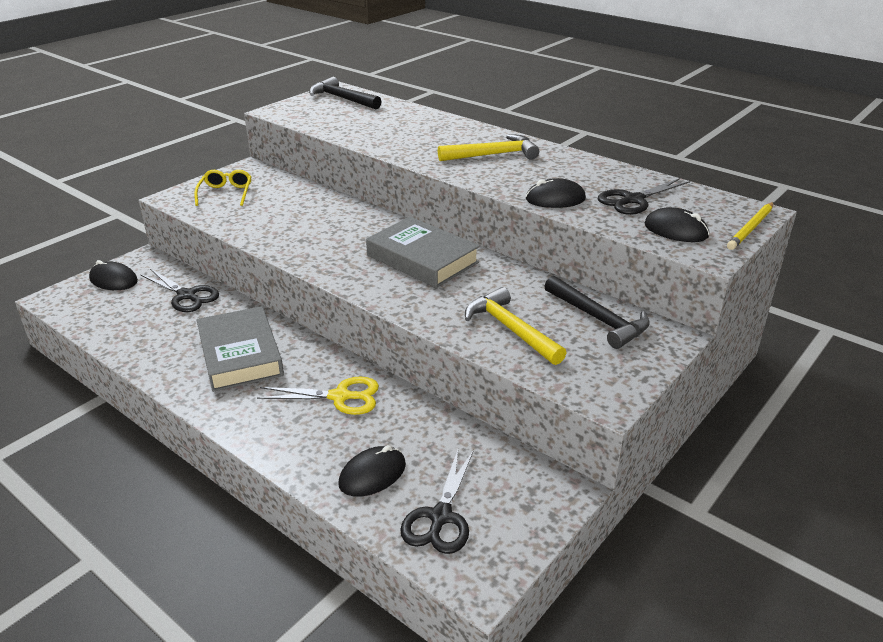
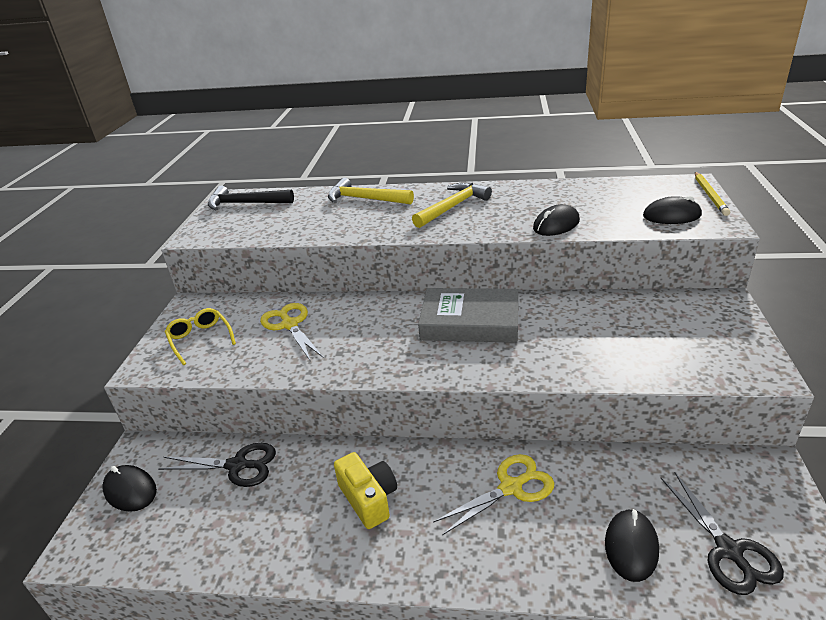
camera: 30 degrees left, 0 degrees up
(113, 280) = (130, 490): black mouse -> black mouse turned 45 degrees clockwise
(240, 355) = (369, 498): grey book -> yellow camera
(293, 207) = (289, 324): none -> yellow scissors
(510, 329) = (621, 350): yellow hammer -> yellow hammer (364, 199)
(599, 319) = (665, 311): black hammer -> none
(633, 200) = (608, 204): black scissors -> none

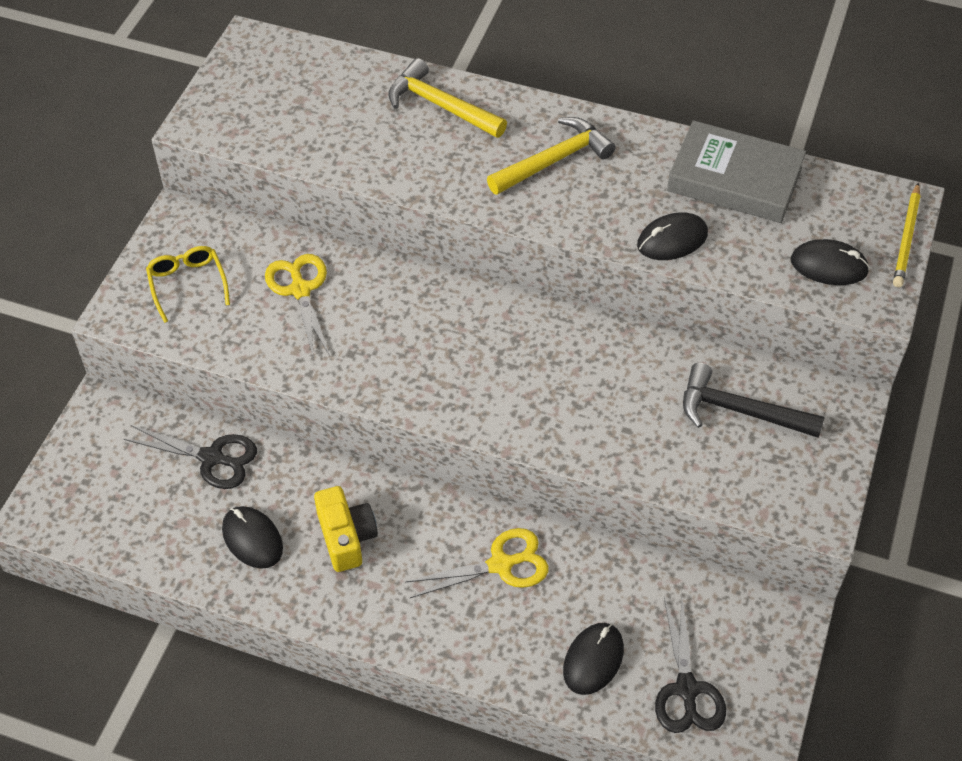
camera: 10 degrees right, 20 degrees up
(130, 490) = (92, 458): black mouse -> black mouse (252, 539)
(245, 204) = (273, 66): black hammer -> black hammer (739, 411)
(470, 322) = (521, 347): grey book -> grey book (734, 179)

